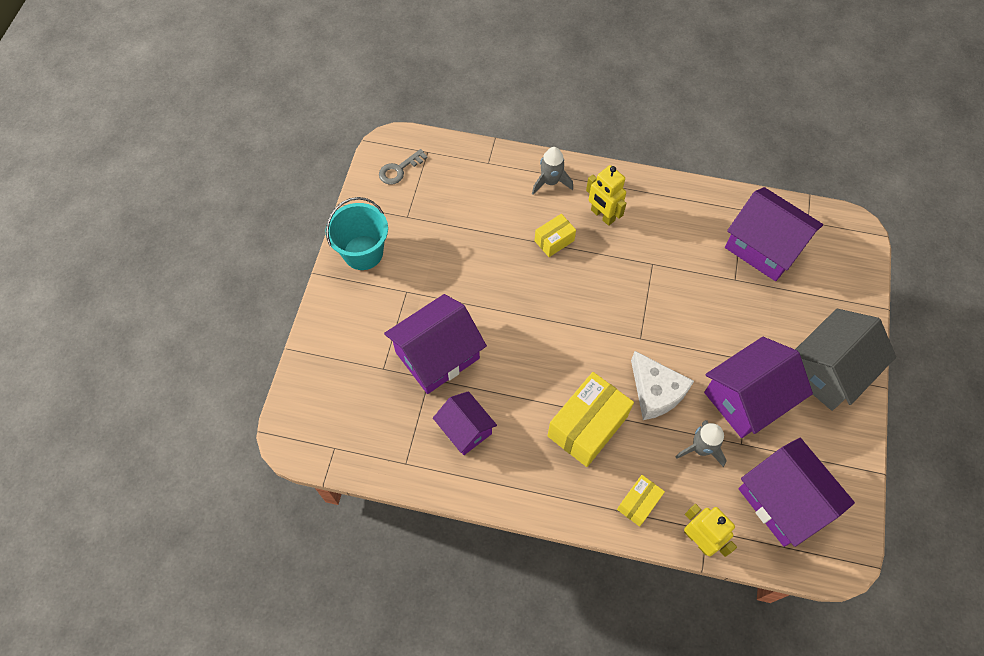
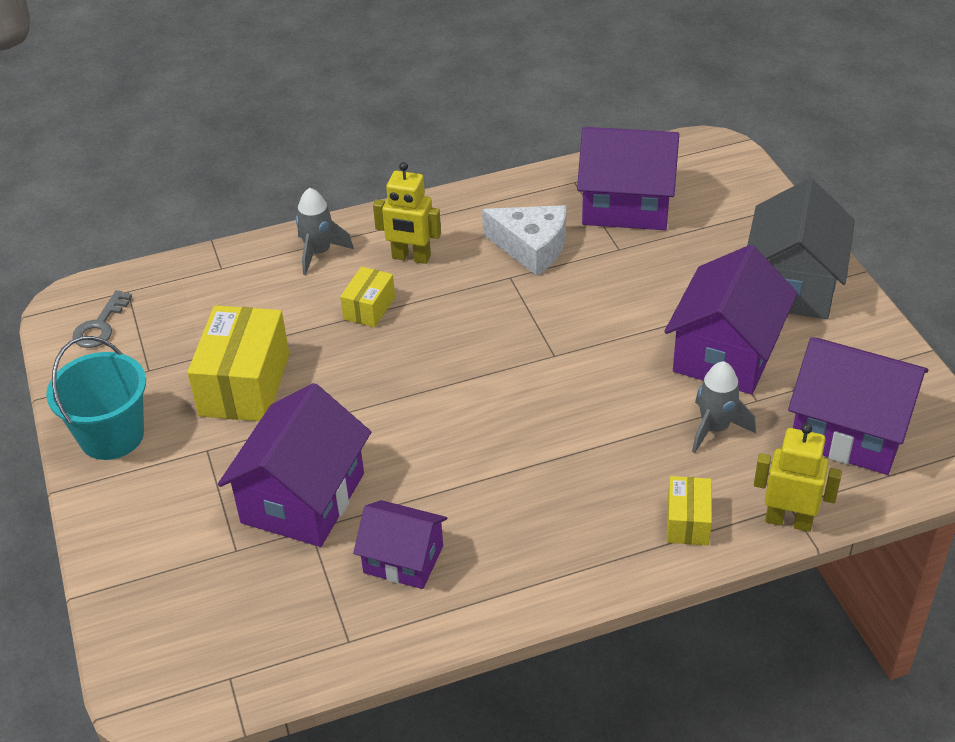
camera: 30 degrees left, 20 degrees down
(587, 426) = (561, 475): yellow box -> yellow box (244, 385)
(656, 392) = (616, 399): white cheese -> white cheese (531, 247)

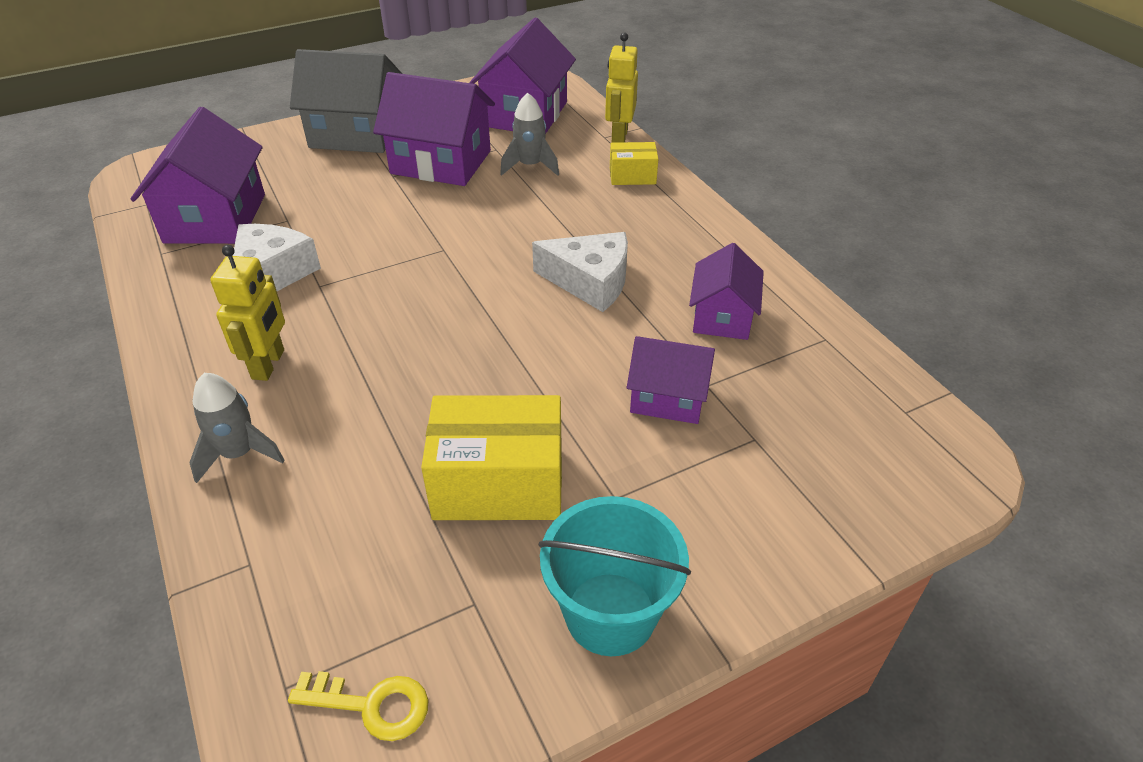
camera: 100 degrees left, 0 degrees up
(100, 325) = (371, 705): grey key -> yellow key
(303, 498) = (668, 397): purple house -> purple house, size x0.61
(369, 308) = (360, 388): yellow box -> none
(482, 461) = (590, 281): none -> white cheese

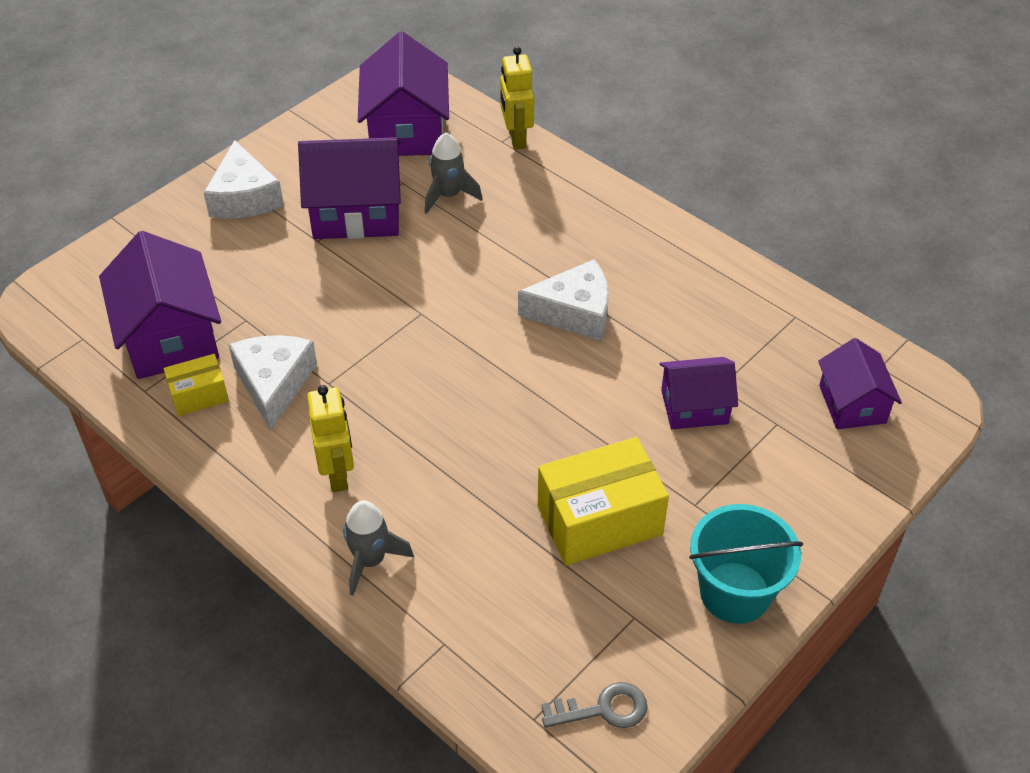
camera: 20 degrees left, 5 degrees up
(356, 134) = (244, 197): grey house -> white cheese
(371, 705) = (603, 709): yellow key -> grey key
(632, 176) = (553, 184): yellow box -> yellow box (199, 395)
(722, 316) = (703, 318): purple house -> purple house (852, 404)

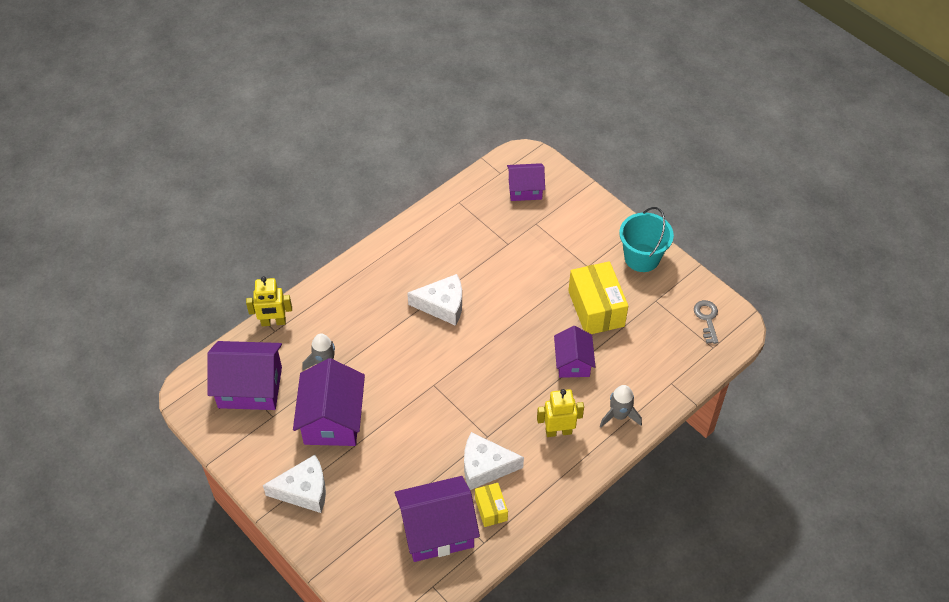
camera: 85 degrees left, 5 degrees up
(574, 312) = (442, 305): white cheese -> white cheese turned 90 degrees clockwise
(694, 407) = (521, 257): purple house -> purple house (573, 362)

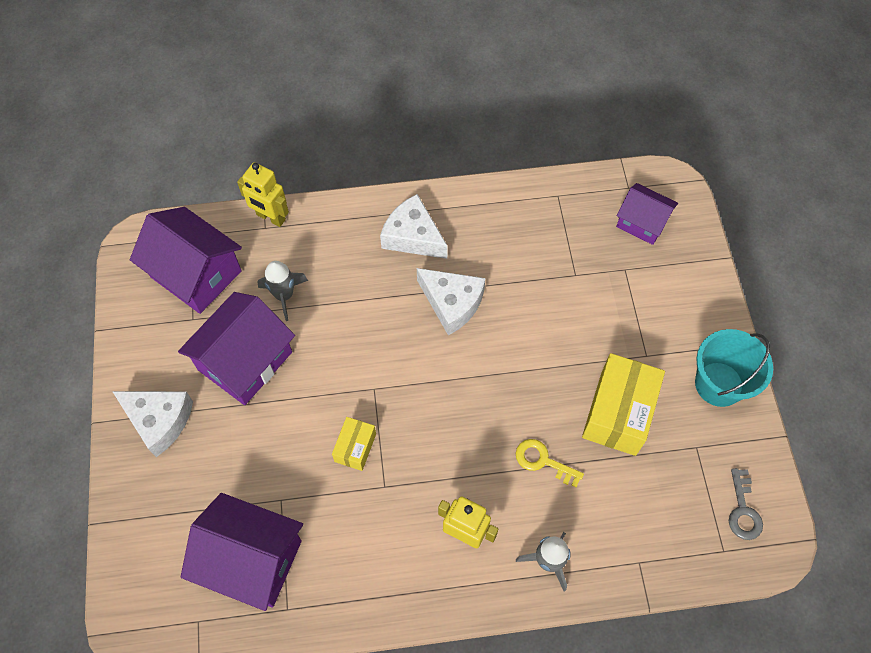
camera: 35 degrees right, 10 degrees up
(485, 466) = (355, 520): white cheese -> white cheese (413, 236)
(491, 509) = (324, 575): yellow box -> yellow box (355, 447)
(573, 362) = (543, 461): purple house -> yellow key
(707, 319) = (743, 510): grey key -> grey key turned 150 degrees clockwise

